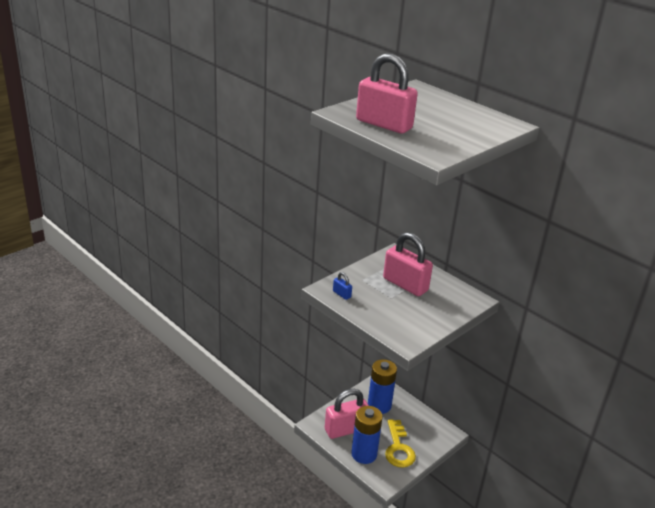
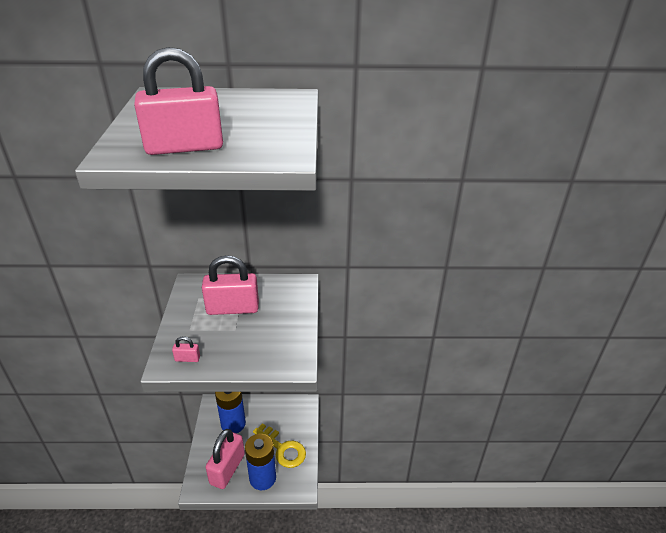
camera: 45 degrees left, 5 degrees up
(341, 294) = (187, 358): blue padlock -> pink padlock

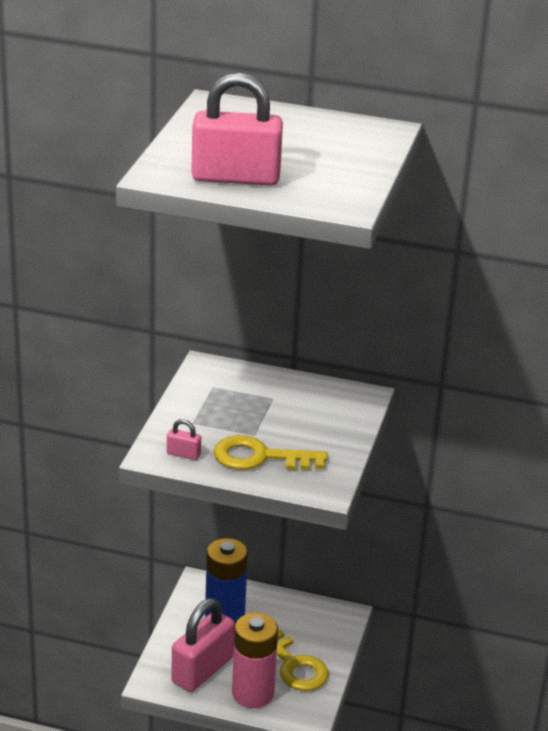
camera: 15 degrees right, 5 degrees down
(232, 308) = (257, 408): pink padlock -> none
(243, 348) = (259, 457): none -> yellow key
(262, 478) = (253, 693): blue battery -> pink battery

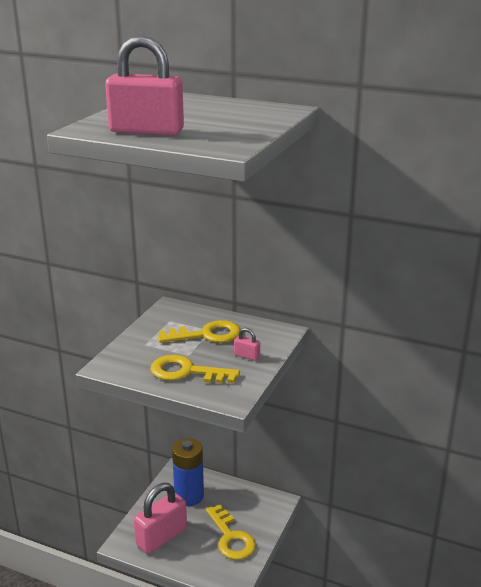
camera: 10 degrees right, 5 degrees down
(183, 454) = (128, 367): pink padlock -> pink padlock (247, 356)
(253, 693) = (194, 559): pink battery -> none
(269, 405) = (207, 335): none -> yellow key

